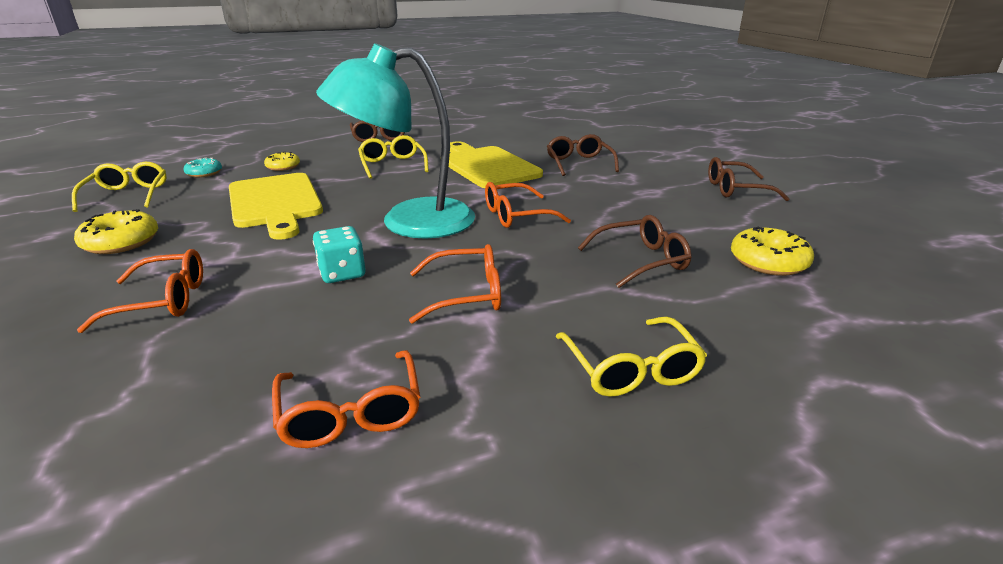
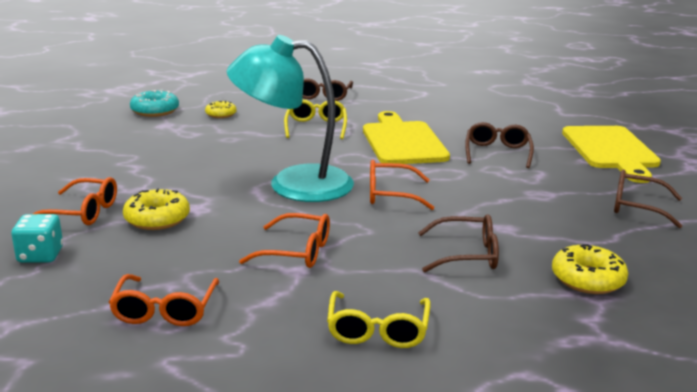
camera: 20 degrees right, 5 degrees down
(121, 242) = (71, 162): yellow donut -> yellow donut (157, 219)
(128, 195) = (90, 122): yellow glasses -> none
(204, 173) = (155, 111): turquoise donut -> turquoise donut, size x1.55
(275, 203) = (196, 148): yellow cutting board -> yellow cutting board (611, 150)
(342, 273) = (214, 217): turquoise dice -> turquoise dice (40, 255)

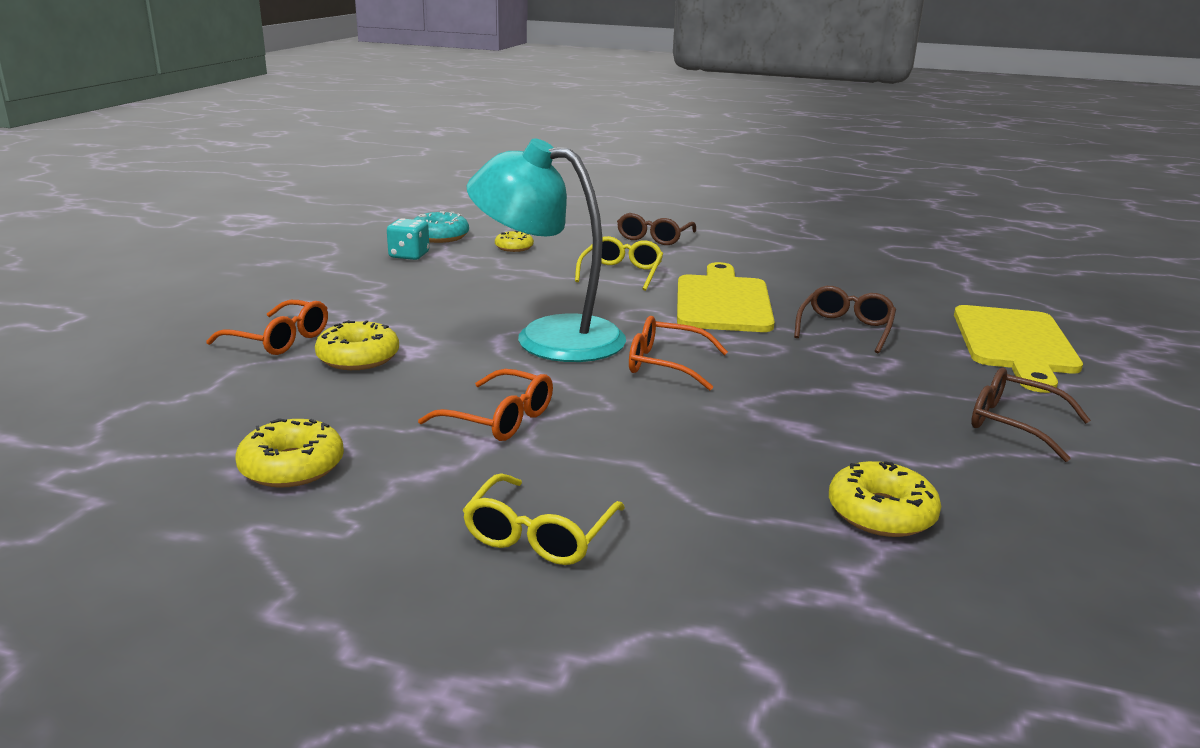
camera: 15 degrees right, 0 degrees up
(40, 255) = (199, 382): turquoise dice -> turquoise dice (409, 255)
(165, 310) = (292, 467): orange glasses -> yellow donut
(467, 254) = (723, 454): brown glasses -> none

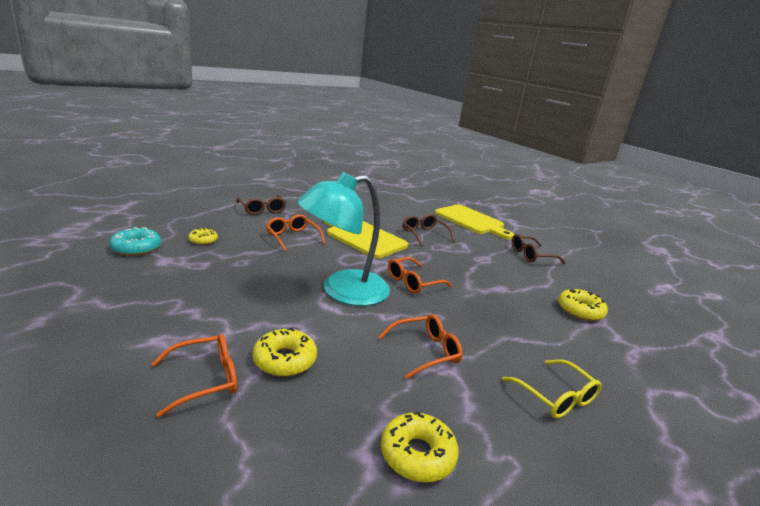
camera: 55 degrees left, 0 degrees up
(409, 255) = (147, 270): turquoise dice -> none
(621, 273) = (292, 237): yellow glasses -> orange glasses

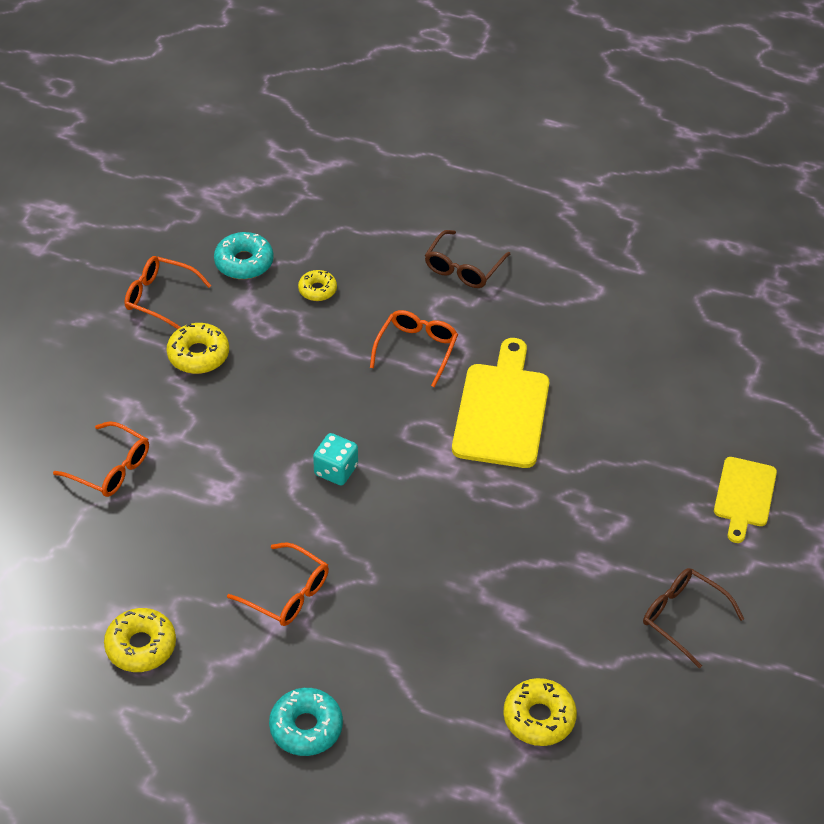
camera: 60 degrees right, 25 degrees up
(285, 360) = (177, 499): yellow donut -> yellow donut (198, 355)
(343, 291) = (336, 470): turquoise lamp -> turquoise dice
(413, 282) = (428, 519): orange glasses -> orange glasses (160, 297)
(424, 234) = (600, 465): brown glasses -> none
(471, 221) = (744, 495): yellow cutting board -> yellow cutting board, size x0.61
(556, 397) = (306, 727): yellow glasses -> turquoise donut

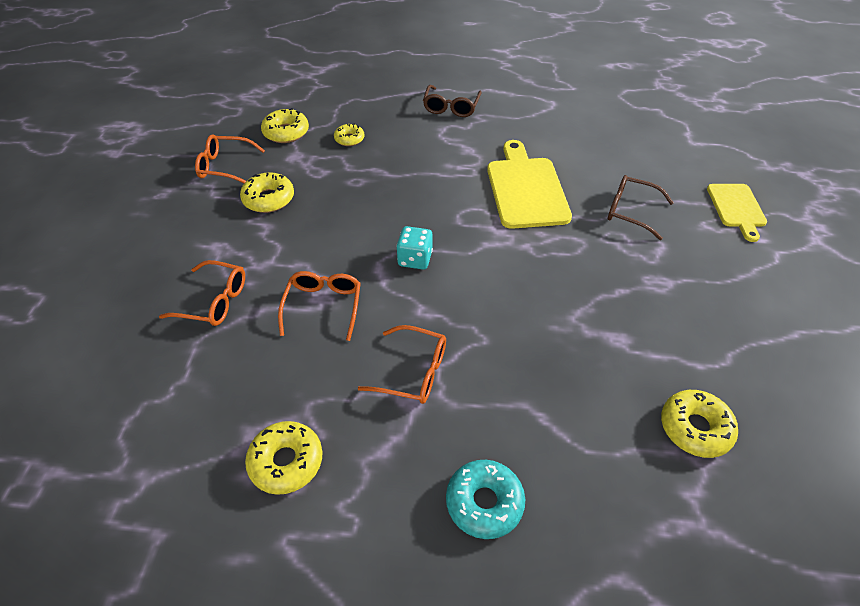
camera: 15 degrees left, 0 degrees up
(244, 262) = (286, 132): turquoise donut -> yellow donut
(416, 349) = (441, 162): orange glasses -> orange glasses (323, 306)
(683, 617) = (755, 307): brown glasses -> brown glasses (630, 211)

